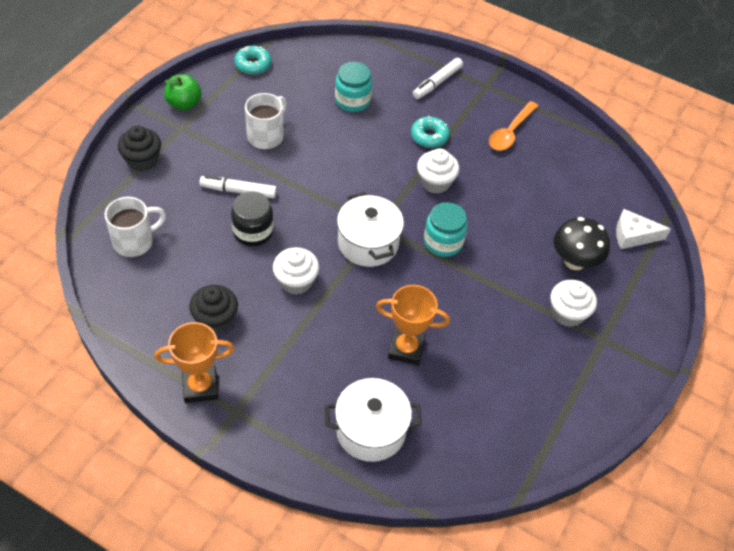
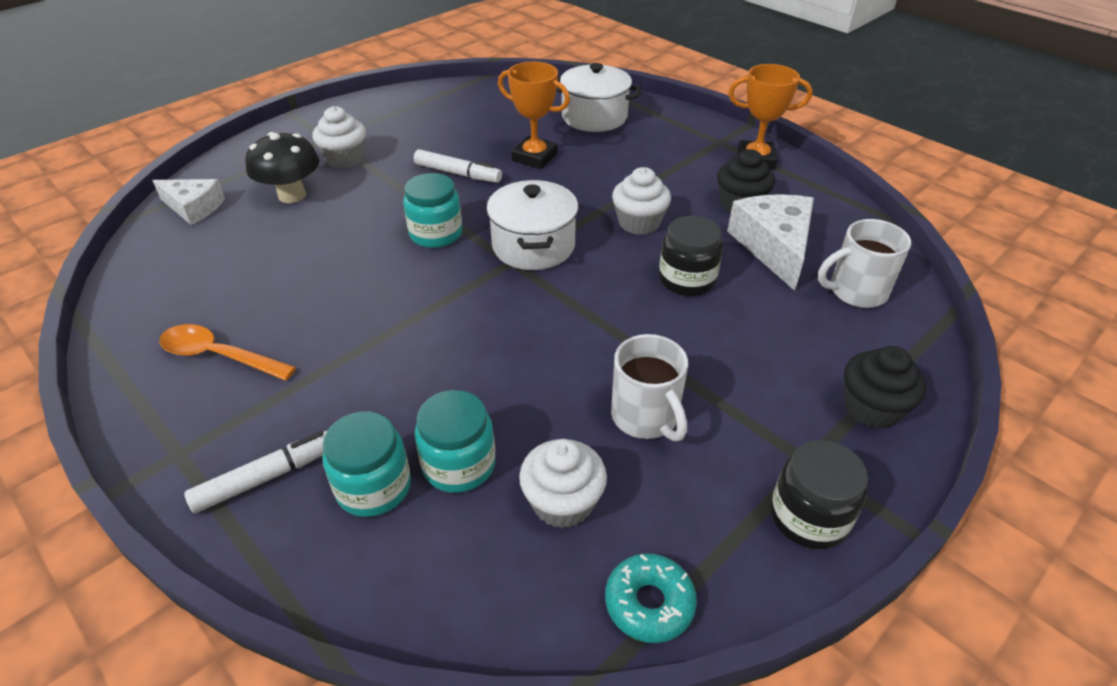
camera: 160 degrees left, 10 degrees down
(184, 103) = (808, 517): green apple -> black jar
(189, 275) = (774, 246): none -> white cheese
(239, 191) = (703, 334): white marker -> white marker (457, 173)
(266, 136) = (646, 417): white mug -> white mug turned 75 degrees counterclockwise
(386, 86) = (373, 487): none -> turquoise jar
(429, 136) = (359, 370): turquoise donut -> none
(435, 182) = (398, 301): white cupcake -> white cupcake (562, 502)
(510, 132) = (219, 356): orange spoon -> orange spoon turned 120 degrees counterclockwise

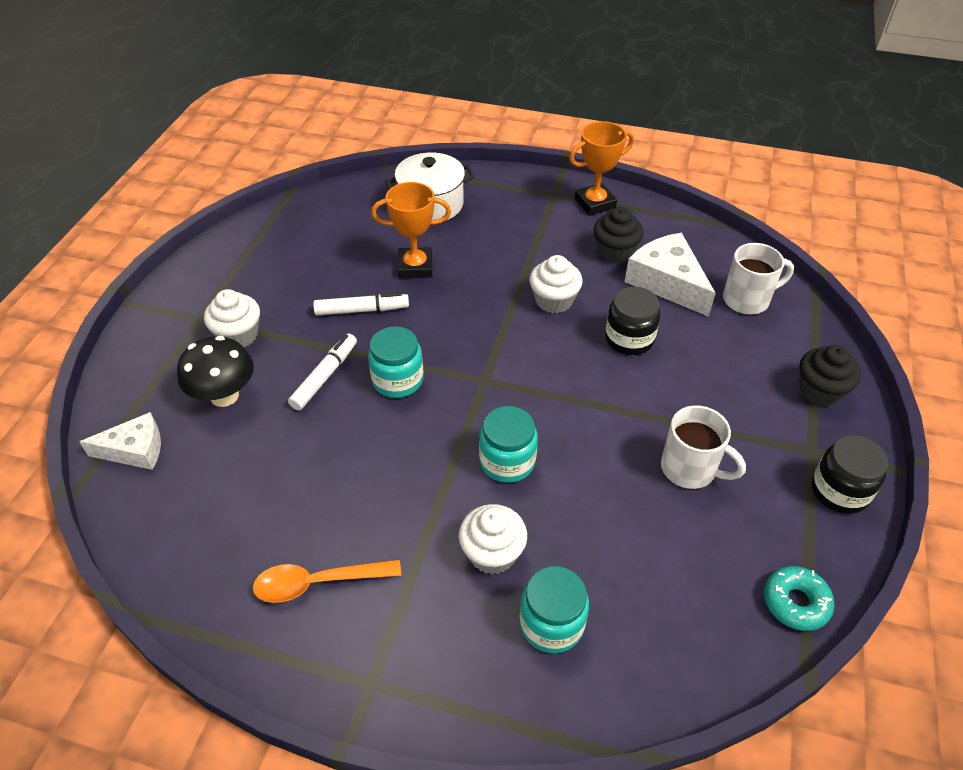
camera: 30 degrees left, 5 degrees up
(266, 477) = (464, 661): white marker -> white marker (324, 377)
(459, 464) = (596, 573): turquoise jar -> turquoise jar (507, 461)
(533, 246) = (489, 357): white pot -> none
(562, 502) = (689, 563): white cupcake -> white cupcake (492, 553)
(856, 291) = (747, 300): white mug -> white mug turned 150 degrees counterclockwise

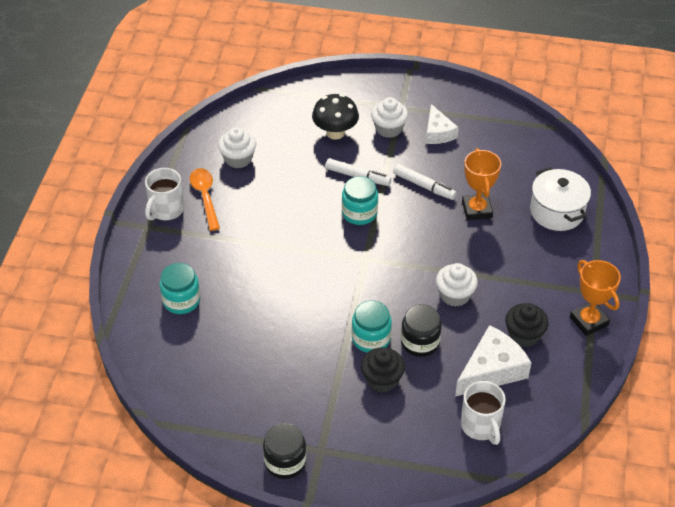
camera: 85 degrees right, 0 degrees up
(135, 450) = (289, 104): white cheese -> white cheese (438, 132)
(361, 310) = (424, 186): white marker -> white marker turned 45 degrees counterclockwise
(492, 553) = (227, 271): white cupcake -> white cupcake (238, 159)
(507, 461) = (296, 274): turquoise jar -> turquoise jar (371, 338)
(690, 469) = (297, 374): white mug -> white mug (166, 210)
(795, 602) = (197, 423): turquoise donut -> none
(820, 391) = (381, 464): black cupcake -> black cupcake (382, 380)

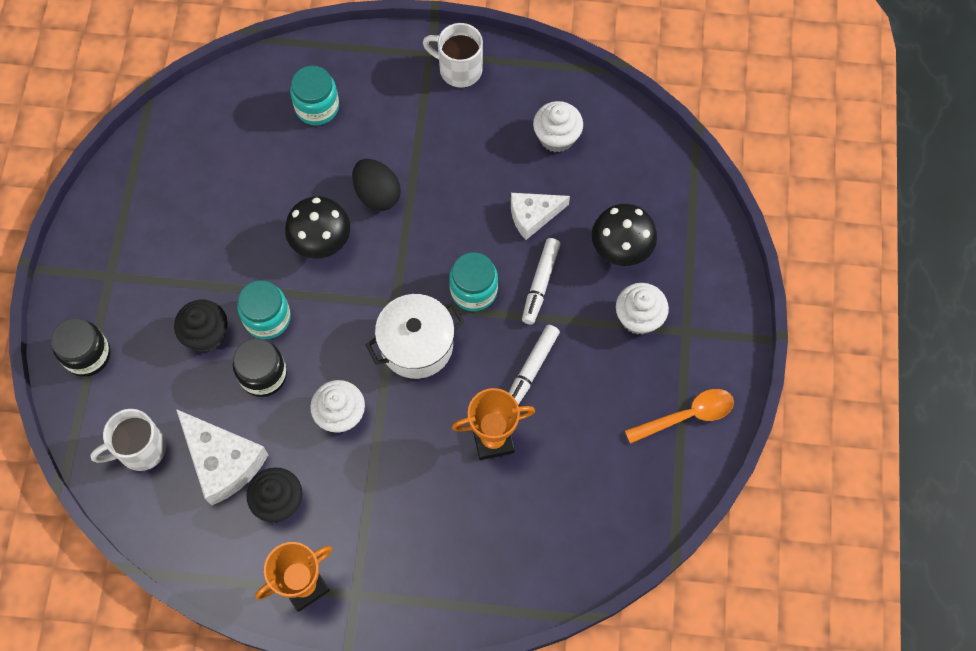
camera: 85 degrees right, 20 degrees up
(205, 197) = (484, 108): orange spoon -> orange spoon (686, 416)
(270, 265) = (377, 194): none -> black egg
(285, 462) = (95, 241): black jar -> black jar (87, 355)
(307, 302) = (321, 242): none -> black mushroom
(438, 132) = (639, 384): white cheese -> white cheese (533, 216)
(557, 212) = (499, 549): white pot -> white pot (416, 345)

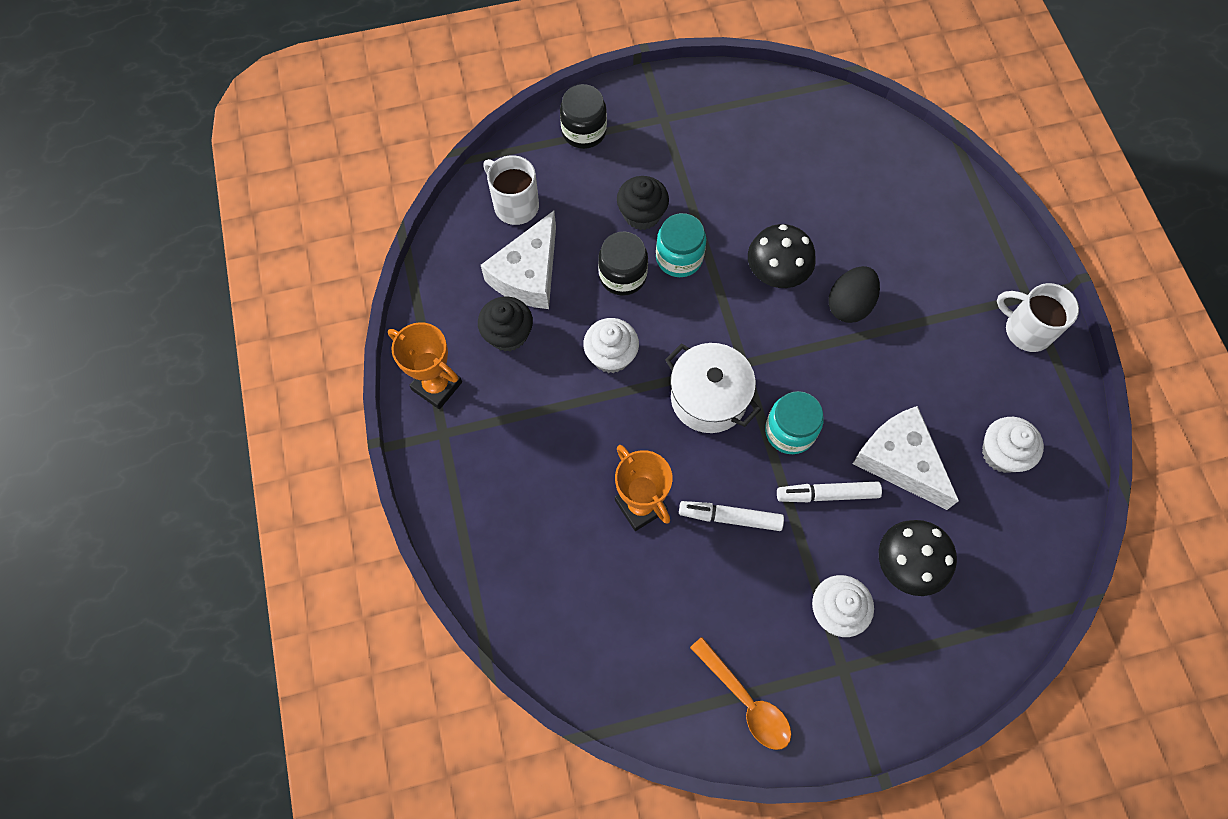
camera: 70 degrees right, 0 degrees up
(317, 107) = (913, 218): turquoise jar -> none
(459, 69) = (1026, 330): white mug -> white mug turned 60 degrees counterclockwise
(533, 216) = (899, 461): white cheese -> white cheese, size x1.54

